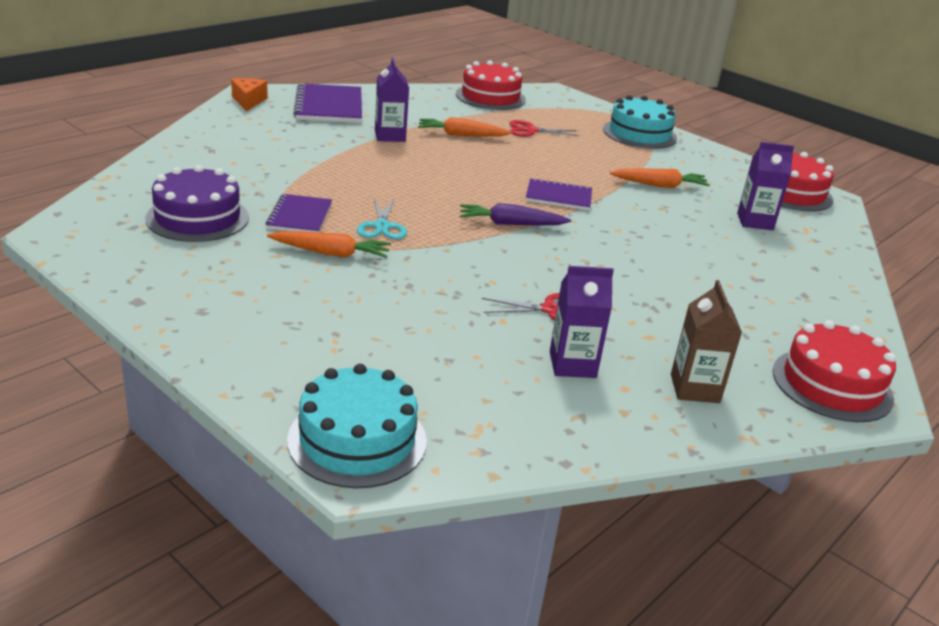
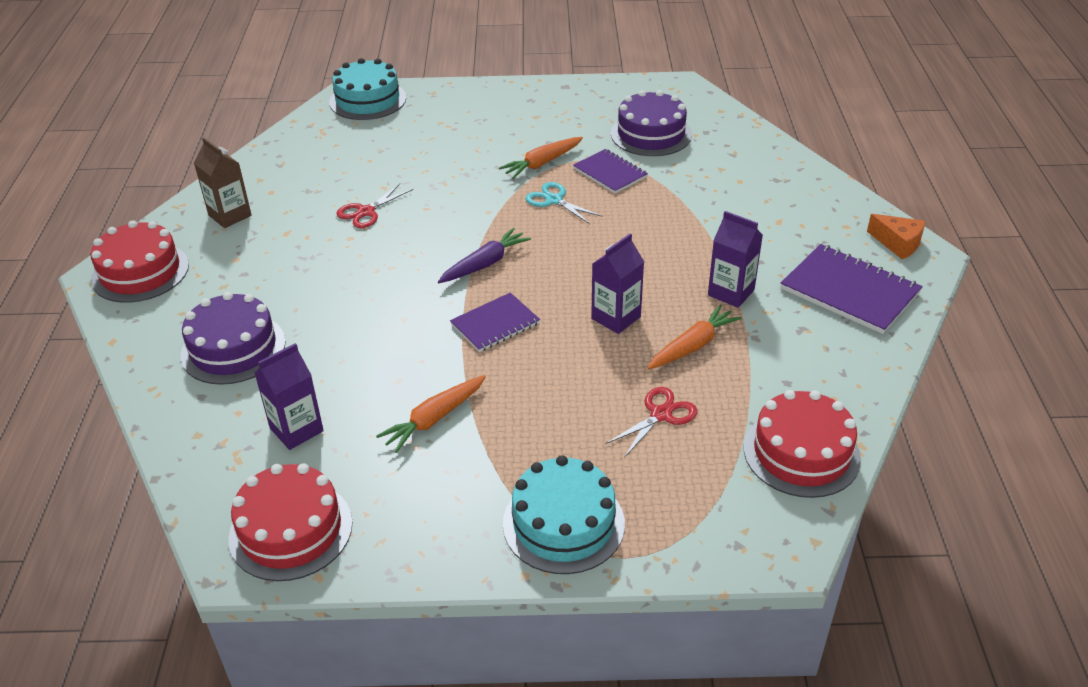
camera: 140 degrees right, 10 degrees up
(572, 364) = (313, 187): purple carton -> purple carton (616, 318)
(771, 280) = (233, 348): none -> purple cake

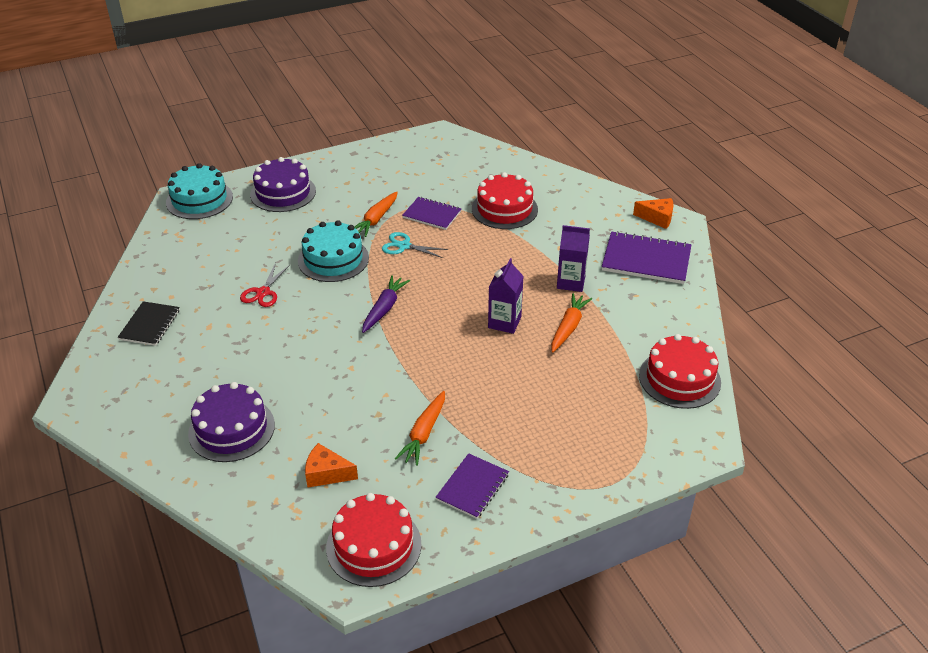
camera: 25 degrees left, 0 degrees up
(140, 272) = (105, 392): red cake -> red cake (504, 209)
(230, 215) = (149, 325): brown carton -> black notebook
(296, 430) = (326, 474): purple carton -> orange cheese
(495, 324) = (422, 351): purple notebook -> purple notebook (472, 487)
(563, 523) = (559, 475): turquoise cake -> turquoise cake (333, 259)
(651, 134) = (443, 177): purple cake -> purple cake (283, 193)
(661, 414) = (577, 381): red scissors -> none

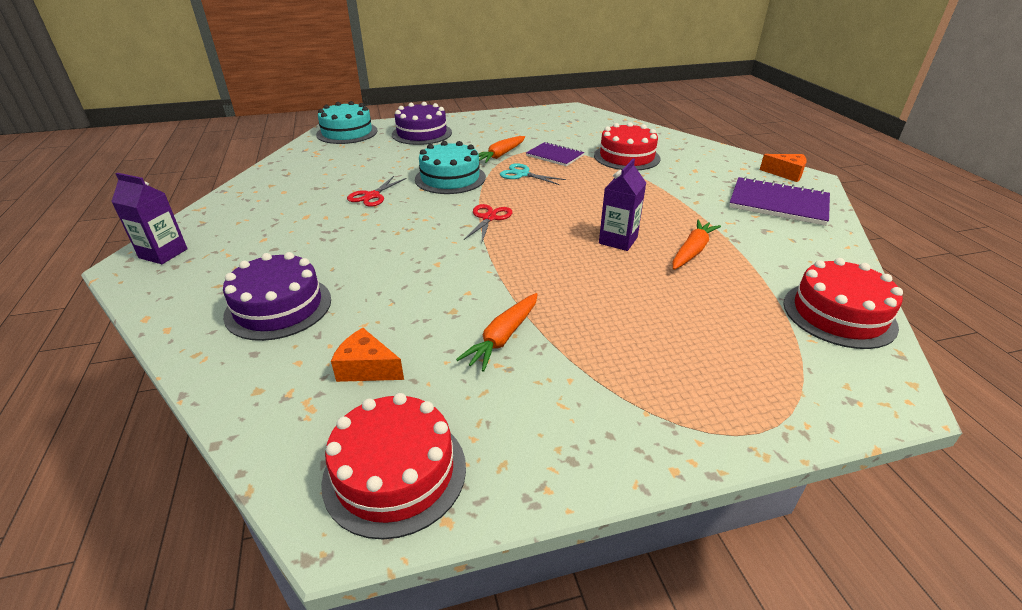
camera: 10 degrees right, 5 degrees down
(149, 325) = (250, 210): black notebook -> none
(384, 308) = (489, 218): purple carrot -> red scissors
(472, 487) = (554, 410): purple notebook -> none
(571, 282) = (694, 214): purple carton -> purple carton (163, 253)

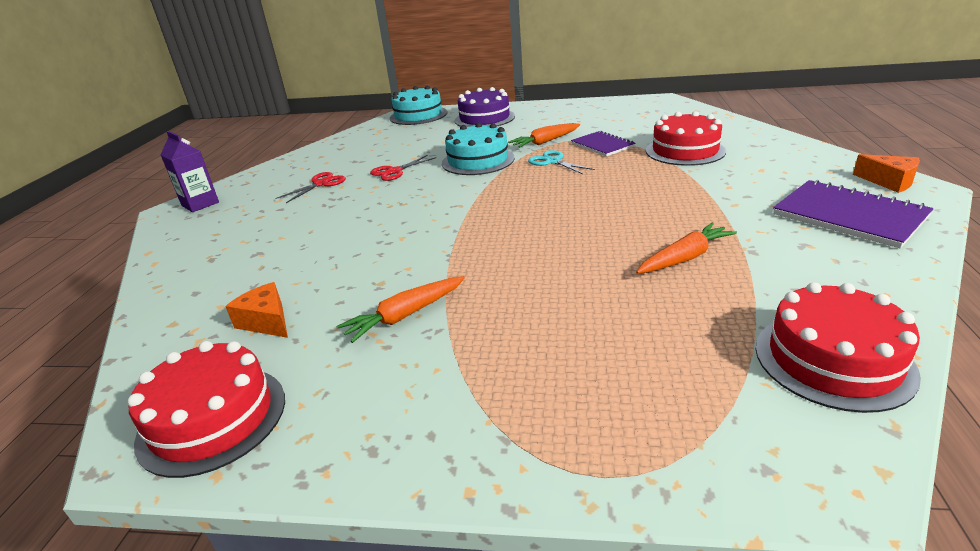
camera: 25 degrees right, 5 degrees down
(278, 307) = (243, 257): purple cake -> none
(489, 218) = (485, 200): red scissors -> red scissors (321, 184)
(618, 240) = (604, 236): purple carton -> none

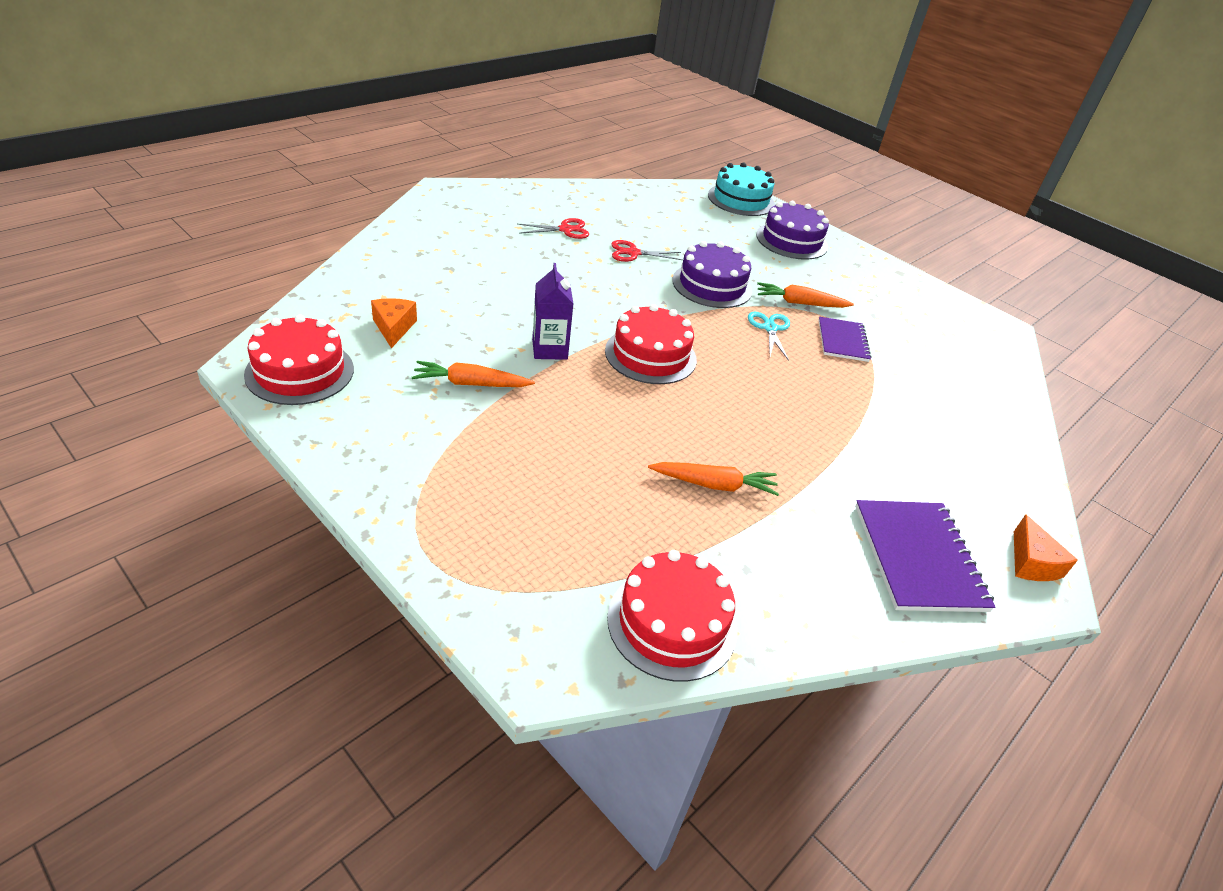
camera: 30 degrees right, 10 degrees up
(200, 204) = (466, 195): purple carton -> purple carton (549, 349)
(478, 160) = (712, 285): turquoise cake -> purple cake
(685, 151) = (906, 398): red cake -> red cake (650, 355)

